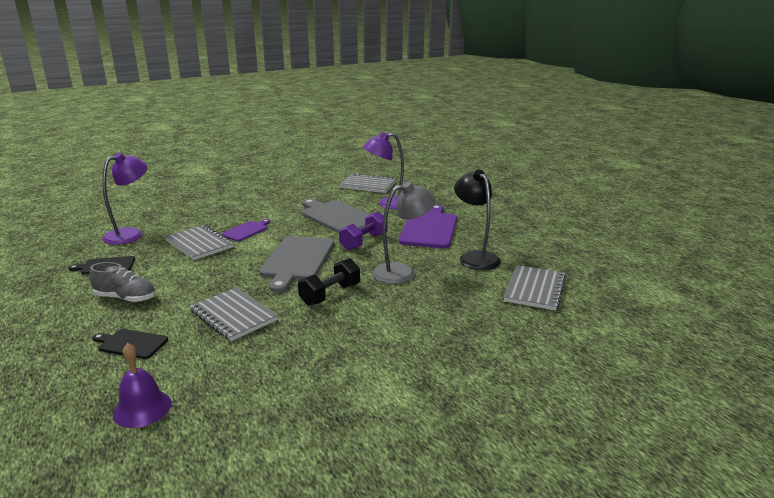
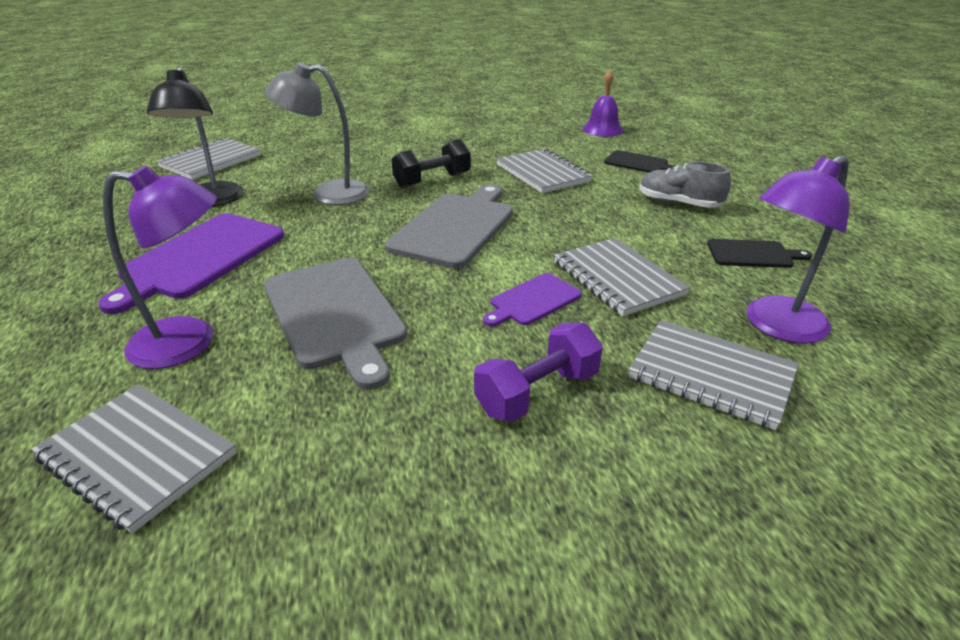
camera: 165 degrees left, 10 degrees up
(175, 217) = (711, 375): none -> grey notebook
(364, 242) = (336, 245): purple dumbbell -> purple dumbbell (537, 393)

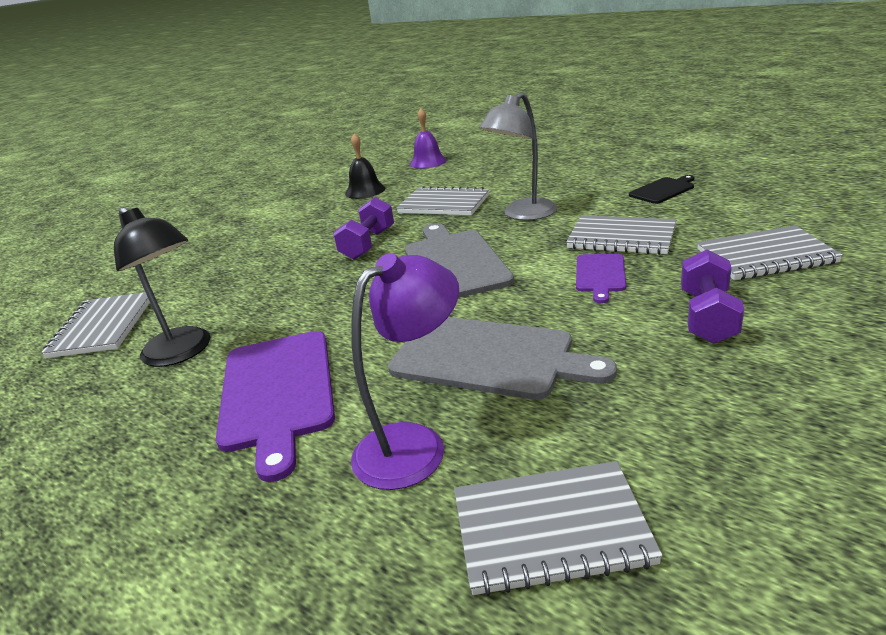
camera: 35 degrees left, 5 degrees down
(328, 194) = (295, 293): grey lamp -> grey lamp (523, 214)
(432, 180) = (368, 244): black dumbbell -> purple dumbbell
(511, 134) = (365, 191): none -> black bell
(638, 163) = (496, 172): black cutting board -> none
(678, 203) = (569, 183): grey shoe -> none
(776, 326) = (744, 218): purple lamp -> none

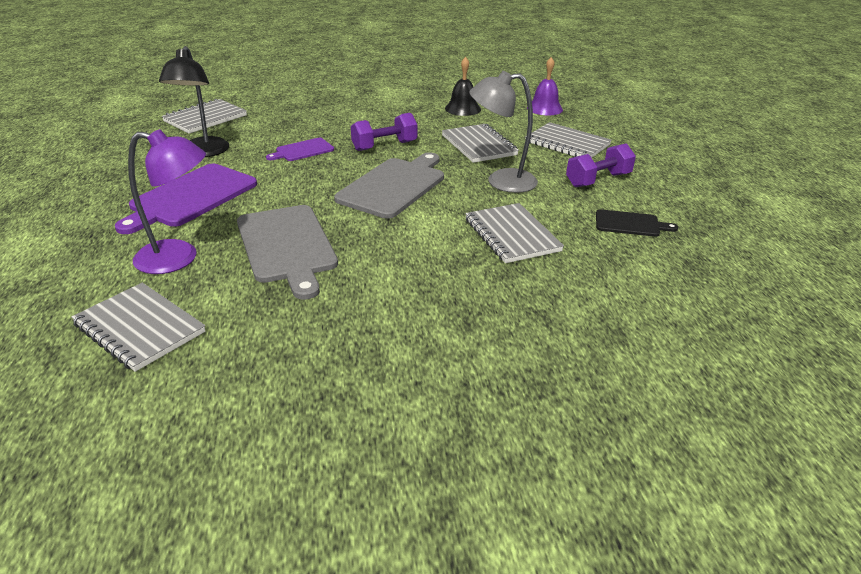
camera: 40 degrees right, 5 degrees up
(600, 275) = (439, 247): purple cutting board -> purple cutting board (302, 150)
(707, 317) = (423, 311): purple dumbbell -> purple dumbbell (598, 180)
(765, 256) = (557, 309): grey notebook -> grey notebook (567, 144)

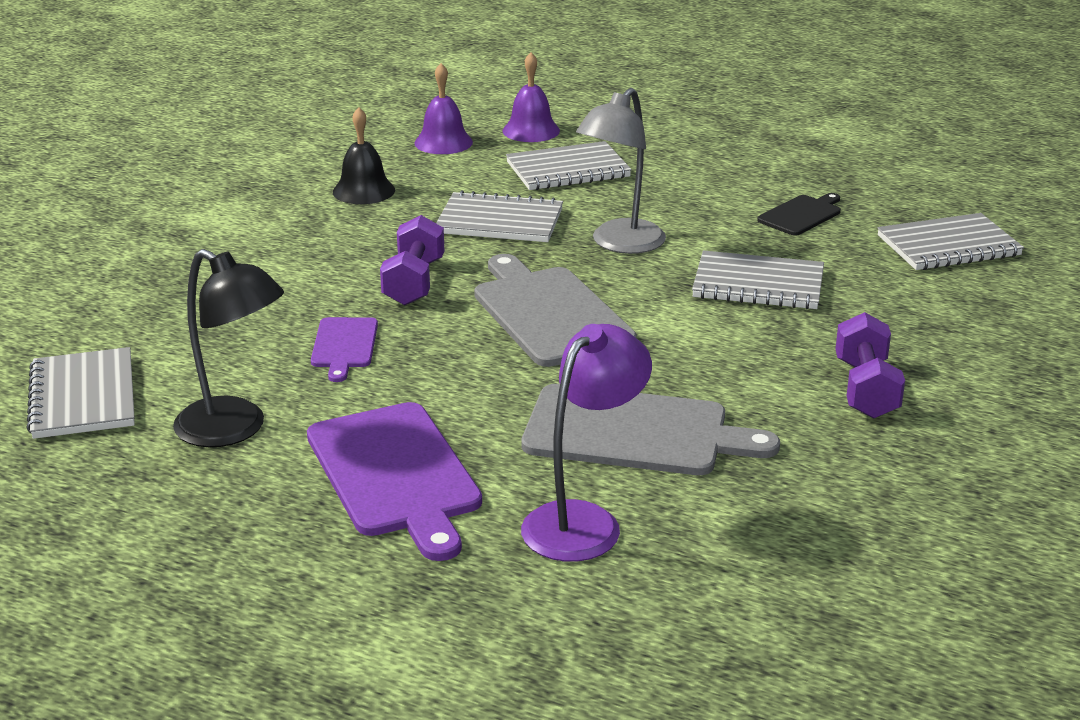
camera: 55 degrees left, 5 degrees down
(139, 328) = (742, 585): grey notebook -> grey notebook (948, 246)
(597, 122) = (531, 130): none -> purple bell
(598, 180) = (685, 191): purple dumbbell -> purple dumbbell (866, 389)

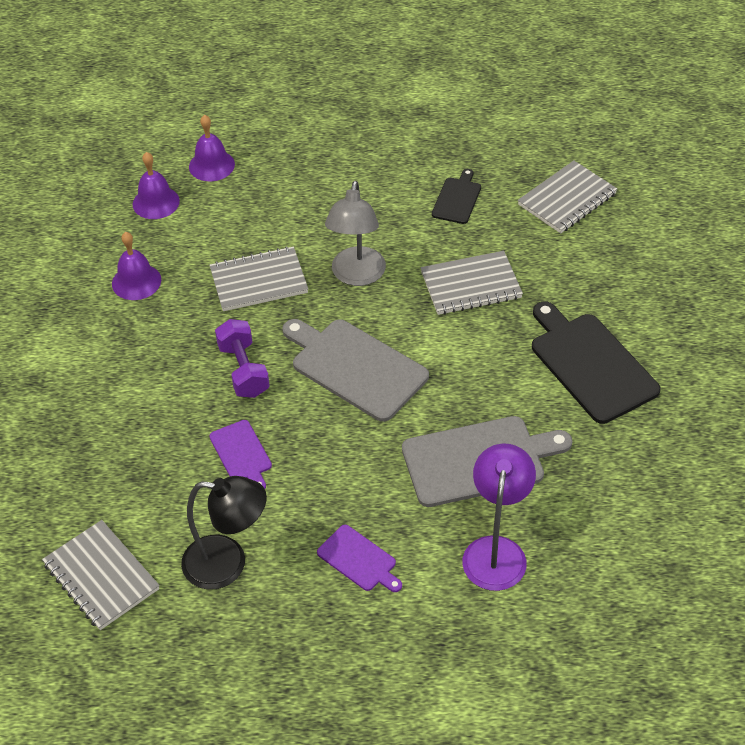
camera: 25 degrees left, 20 degrees up
(363, 191) = (136, 281): black bell -> purple bell
(395, 474) = (359, 560): purple cutting board -> purple cutting board, size x0.53
(568, 170) = (269, 204): grey notebook -> none
(866, 389) = (590, 364): purple dumbbell -> black cutting board

